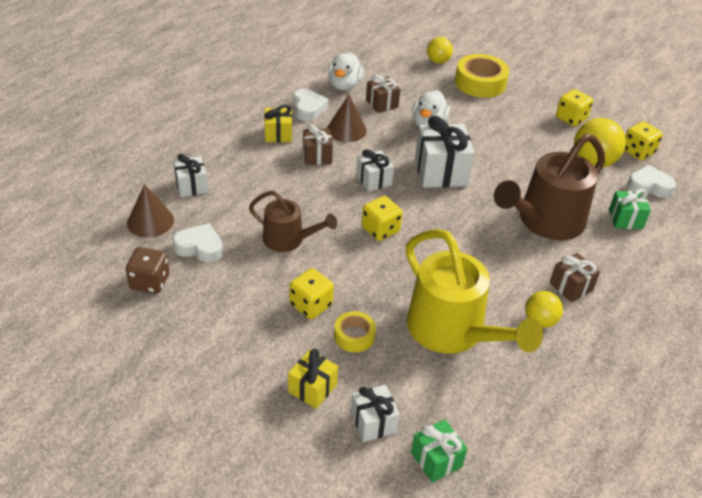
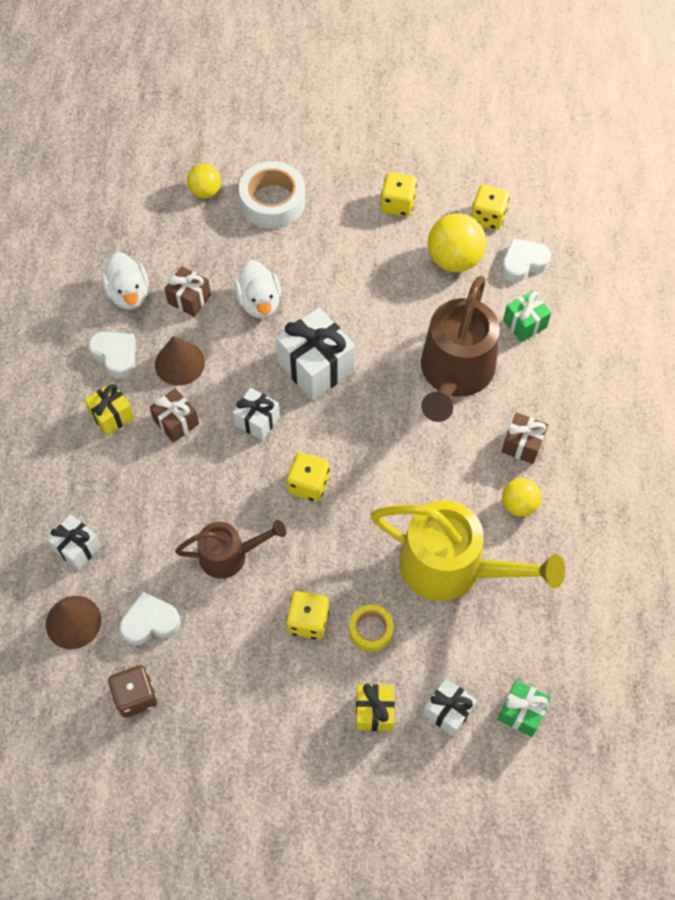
camera: 30 degrees left, 20 degrees up
(480, 83) = (272, 202): yellow tape -> white tape

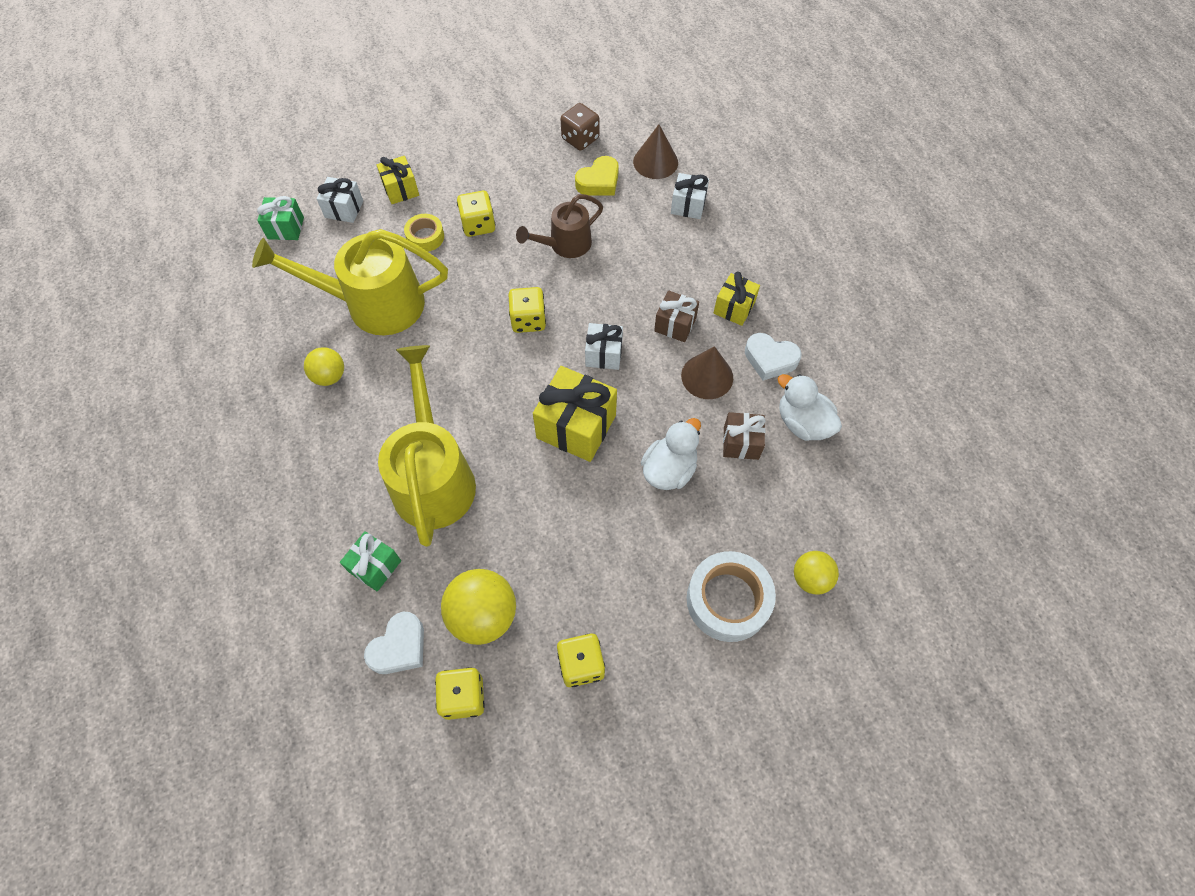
camera: 155 degrees right, 0 degrees up
(150, 622) = (599, 182): white heart -> yellow heart
(259, 302) = (669, 469): white duck -> white duck turned 75 degrees clockwise
(316, 366) = (576, 426): white gift -> yellow gift
(454, 374) = (433, 476): brown watering can -> yellow watering can
(522, 445) = (341, 432): brown gift -> none

